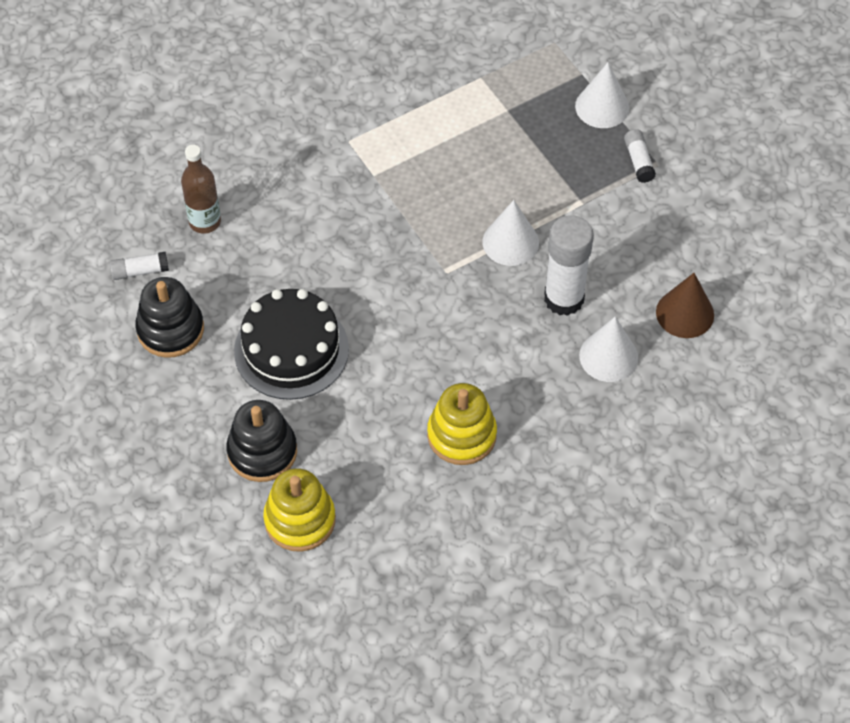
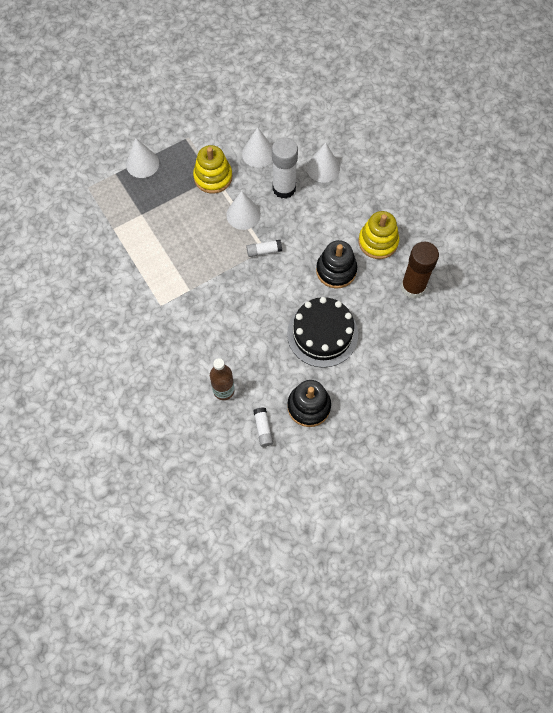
camera: 90 degrees left, 10 degrees up
(262, 451) = (395, 347): black stacking toy -> black stacking toy (336, 270)
(300, 520) = (439, 325): yellow stacking toy -> yellow stacking toy (213, 177)
(373, 484) = (413, 287): none -> brown glue stick
(633, 262) = (258, 153): none -> white cone
(638, 161) = (185, 147): white glue stick -> white glue stick (264, 251)
(685, 313) = (293, 130): brown cone -> none

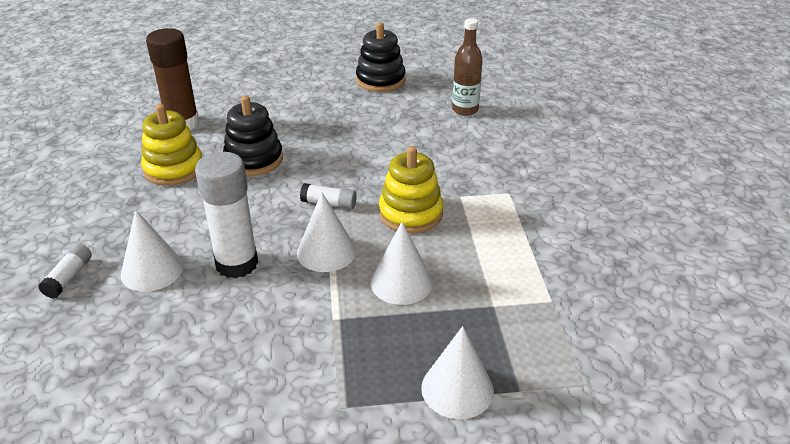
camera: 155 degrees left, 30 degrees down
(213, 177) = (338, 318): yellow stacking toy -> yellow stacking toy (410, 213)
(258, 153) = (232, 328): white cone -> white cone (401, 282)
(263, 429) = (439, 79): white glue stick -> white glue stick (69, 277)
(322, 334) = (321, 118): black cake -> none

